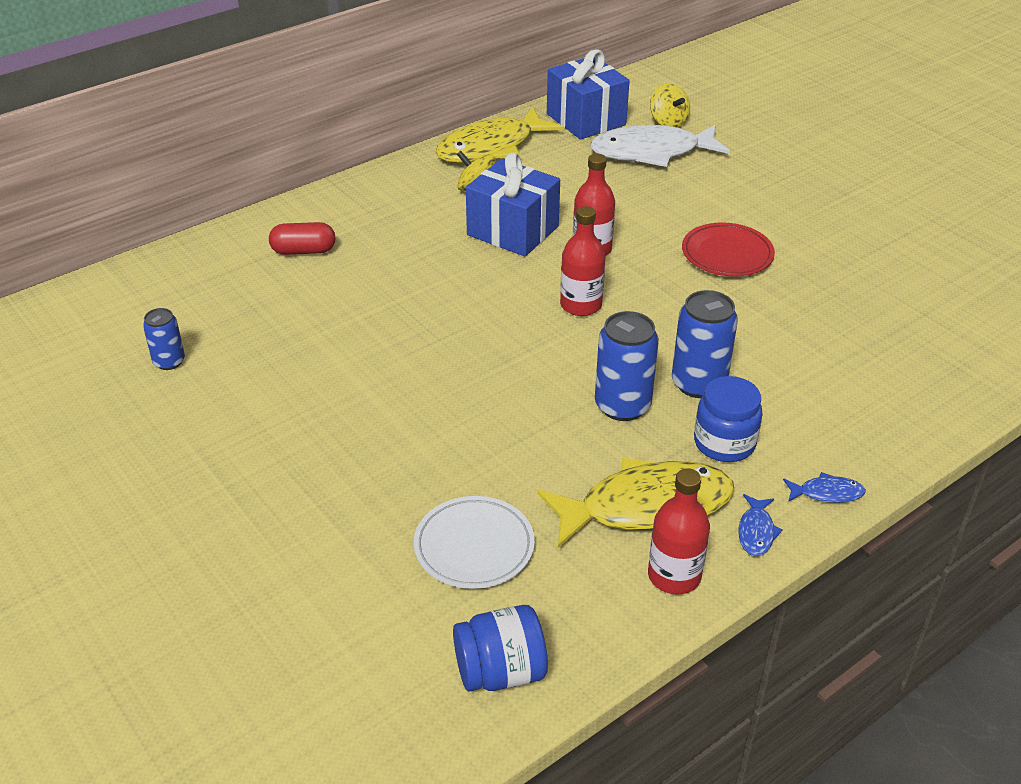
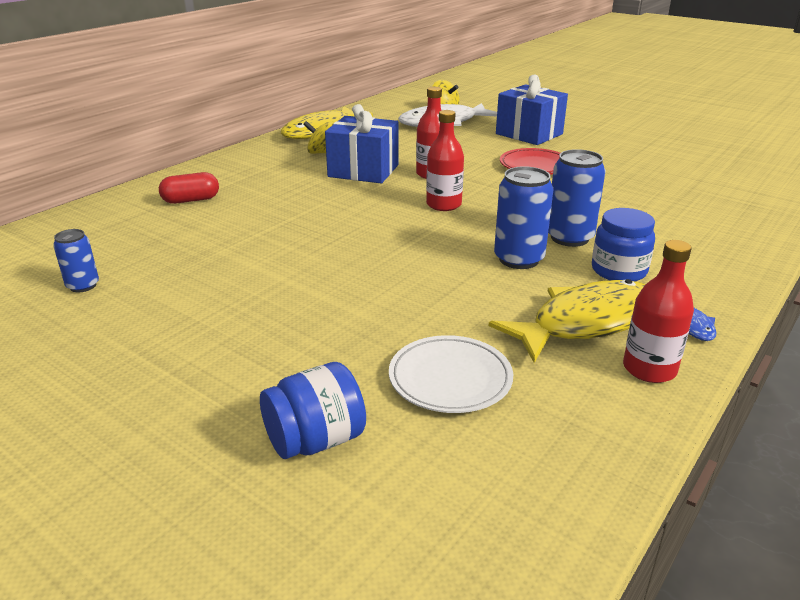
camera: 15 degrees left, 10 degrees down
(500, 672) = (541, 483): blue jar -> blue jar (316, 440)
(586, 119) = (385, 112): blue gift -> blue gift (529, 134)
(827, 493) = (725, 290): blue fish -> none

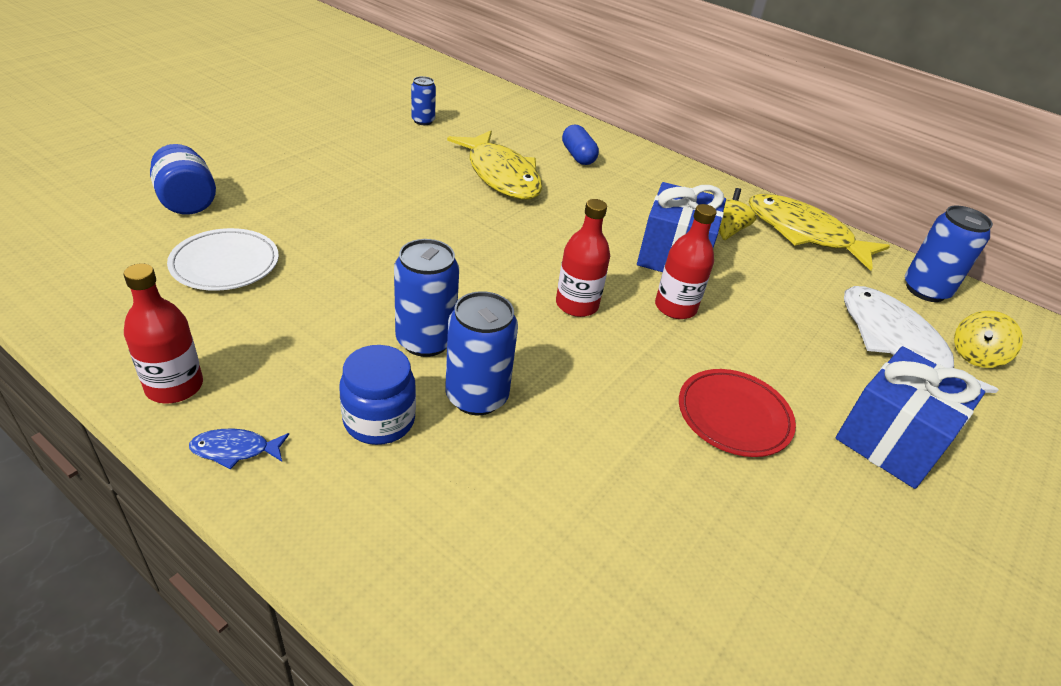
camera: 85 degrees right, 10 degrees up
(191, 200) = (578, 156): red capsule -> blue capsule
(382, 110) = (925, 290): none -> blue can
(587, 322) = (275, 363): yellow fish -> yellow fish (501, 175)

